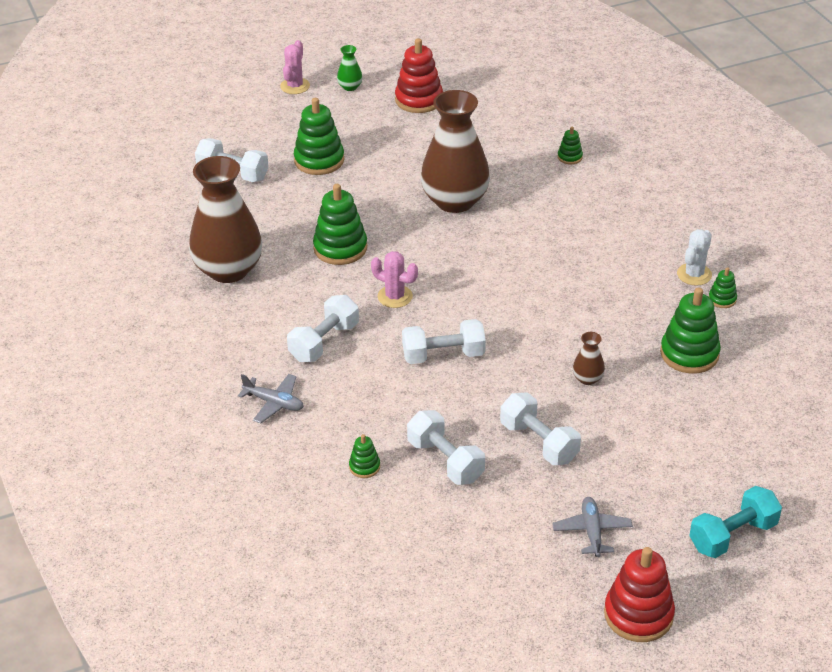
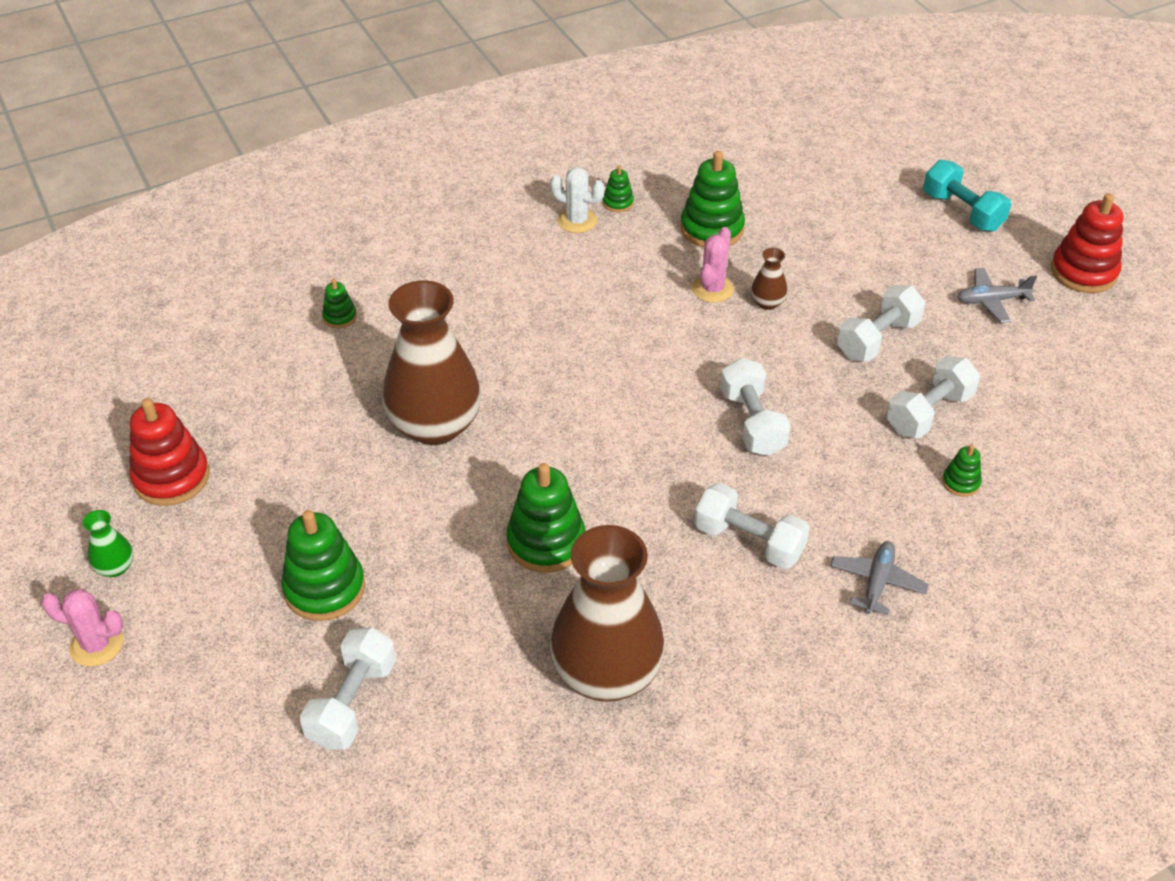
camera: 95 degrees left, 5 degrees up
(395, 296) = (646, 475): pink cactus -> pink cactus (712, 289)

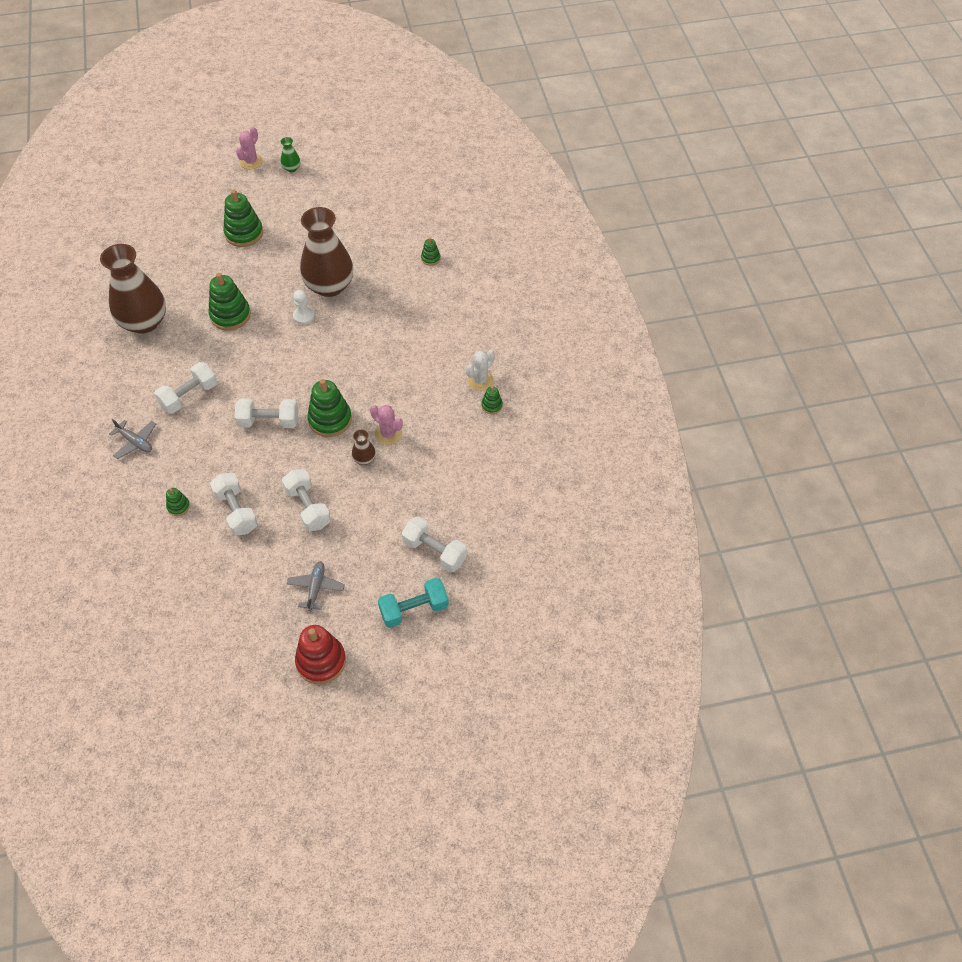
camera: 105 degrees right, 10 degrees up
(171, 477) = (338, 188): red stacking toy -> none
(352, 703) = (177, 236): white dumbbell -> white dumbbell (435, 551)
(516, 440) = (304, 316): none -> white pawn
(712, 229) = (447, 450): green stacking toy -> green stacking toy (330, 419)

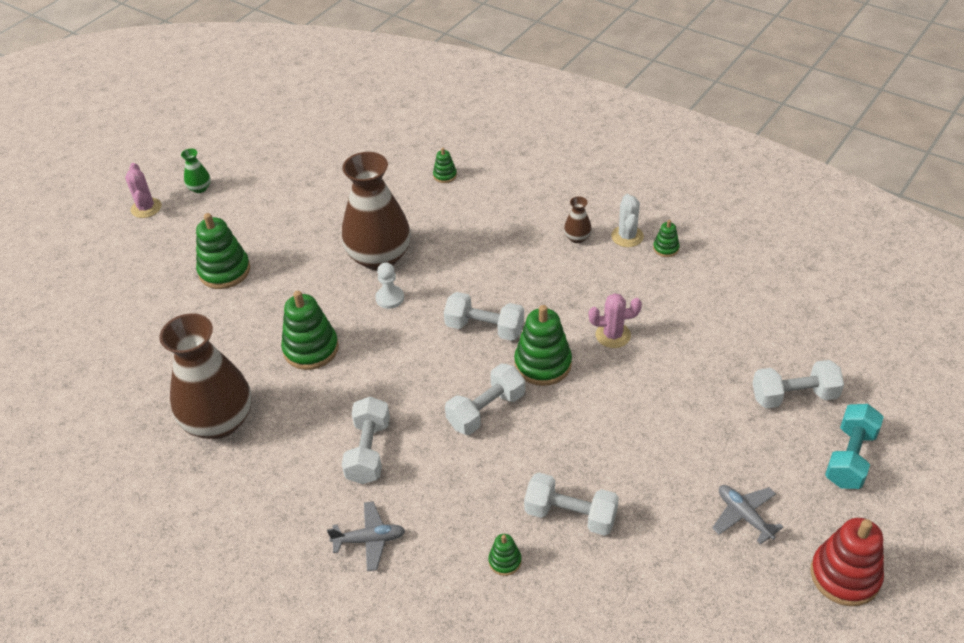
camera: 40 degrees left, 10 degrees down
(308, 507) = (633, 453): white dumbbell -> white dumbbell (484, 328)
(364, 459) = (623, 372): brown vase -> brown vase (577, 238)

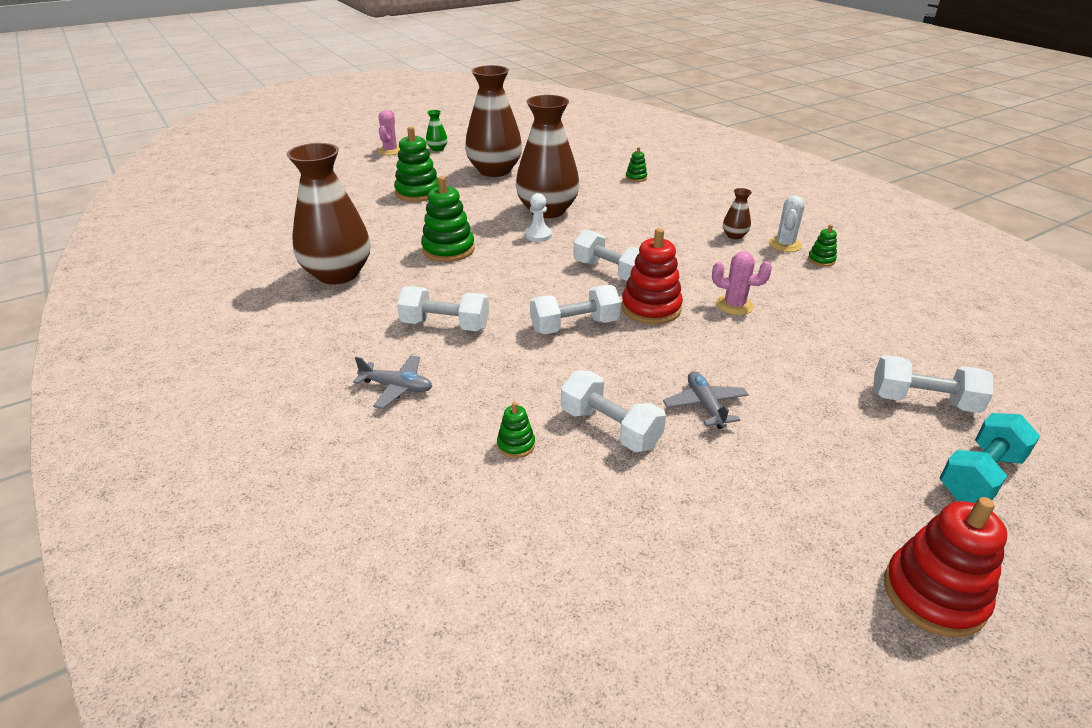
camera: 20 degrees right, 10 degrees down
(288, 208) = (494, 170): none -> brown vase
(368, 451) = (445, 325): white dumbbell -> white dumbbell turned 75 degrees clockwise
(543, 364) = (651, 308): green stacking toy -> red stacking toy
(744, 516) = (816, 490): grey plane -> grey plane (705, 405)

